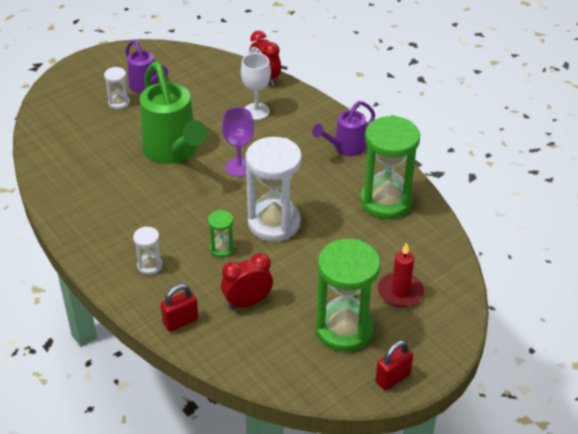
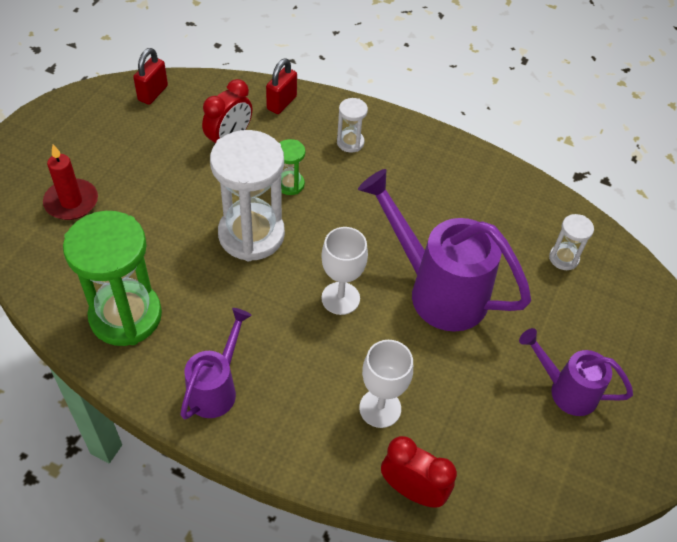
camera: 150 degrees right, 10 degrees up
(119, 103) = (573, 343): white hourglass -> white hourglass (563, 258)
(173, 152) = (436, 289): green watering can -> purple watering can
(239, 167) = (340, 298): purple goblet -> white goblet
(344, 329) = (119, 145): green hourglass -> none
(392, 378) = (55, 117): red padlock -> red padlock (153, 93)

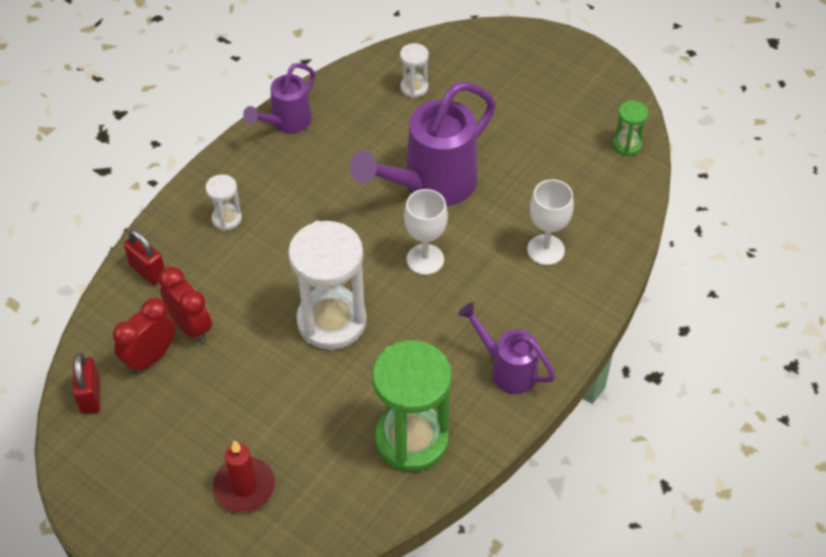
camera: 75 degrees left, 0 degrees up
(153, 93) = (90, 396): red padlock -> red padlock turned 45 degrees clockwise
(290, 184) = (271, 279): green hourglass -> green hourglass (627, 145)
(412, 490) = (623, 242): red clock -> red clock (150, 357)
(565, 390) = (547, 122): purple watering can -> purple watering can (286, 123)

